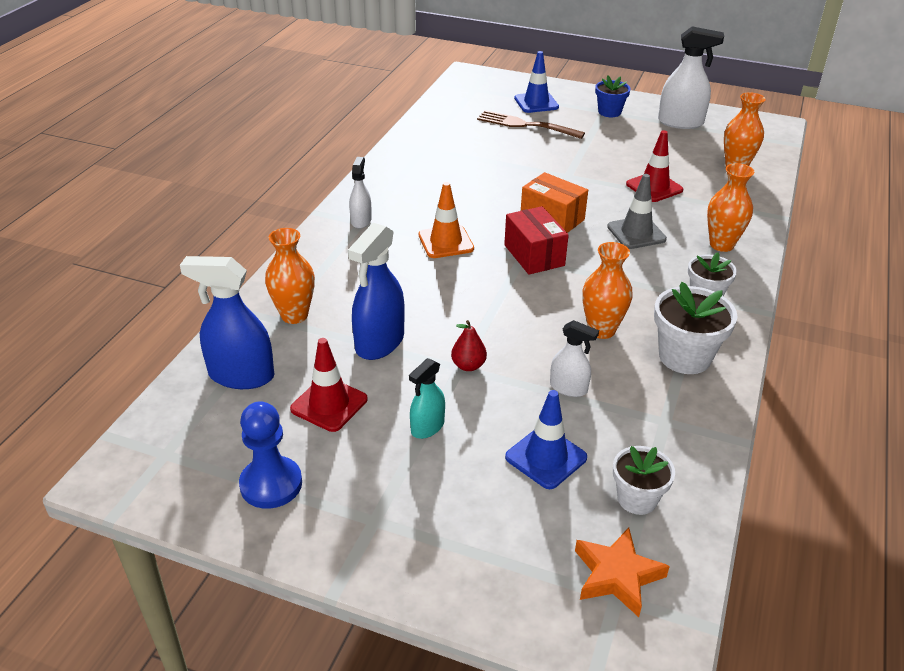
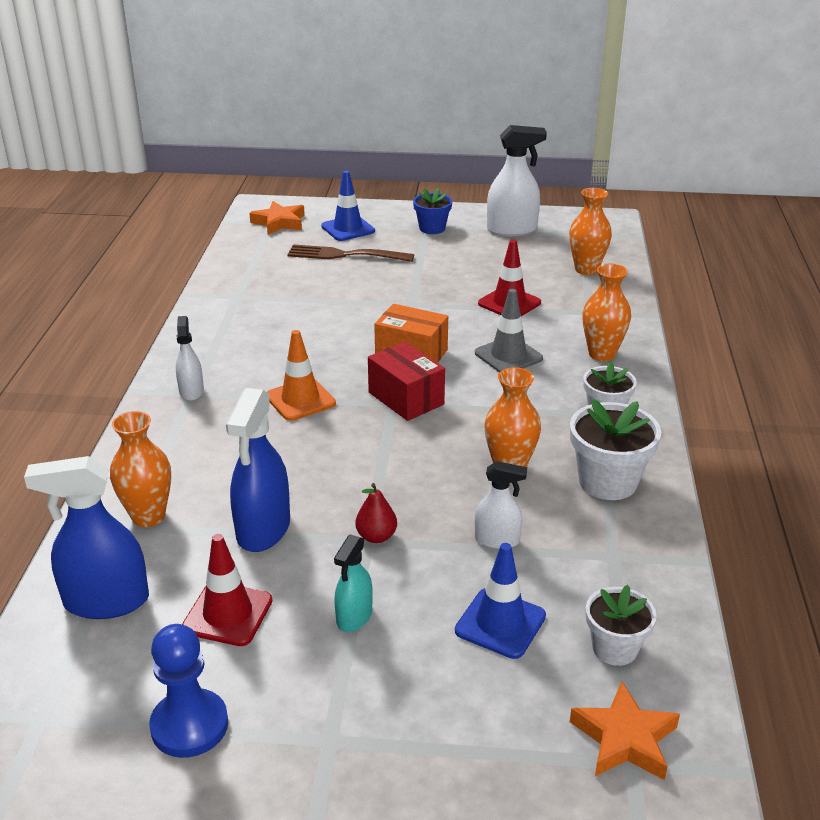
camera: 15 degrees left, 5 degrees down
(480, 90) = (279, 223): none -> orange star

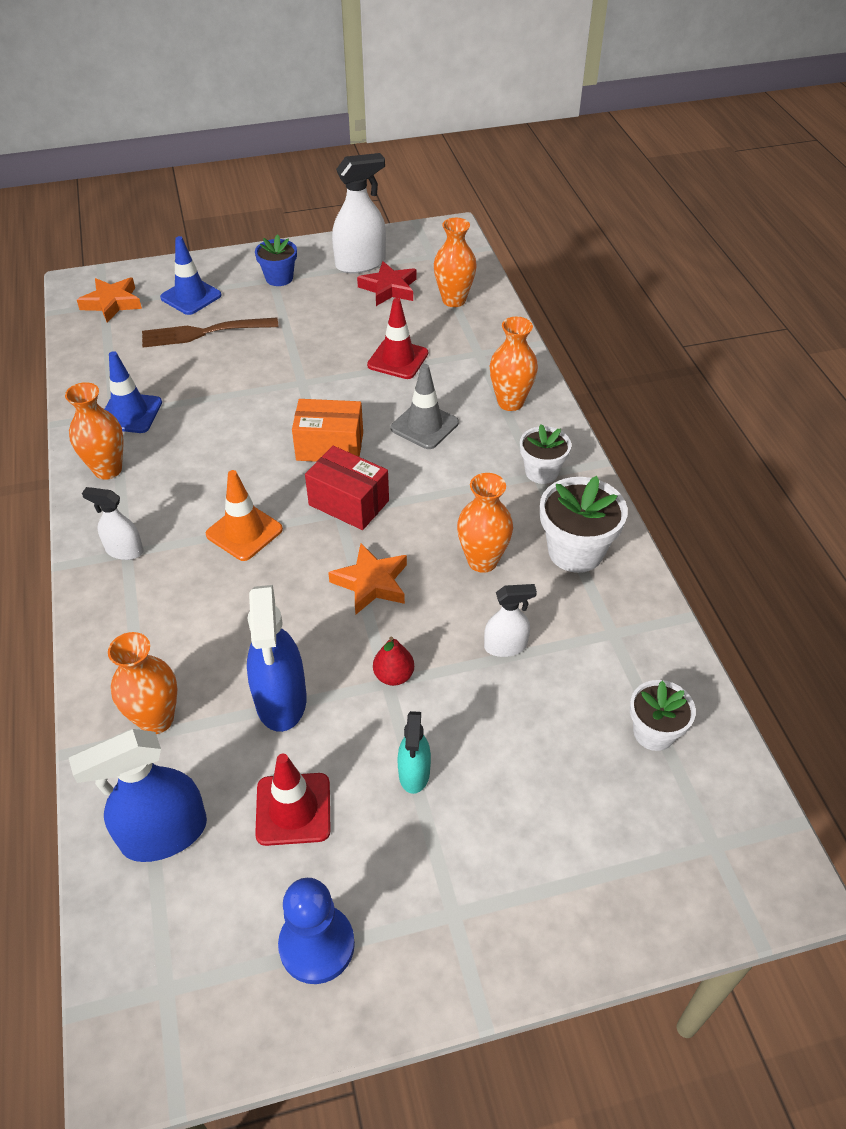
camera: 20 degrees left, 15 degrees up
(191, 391) = (124, 550): white spray bottle -> white spray bottle turned 45 degrees counterclockwise
(210, 333) = (108, 469): none -> orange vase
(500, 623) = (547, 738): blue traffic cone -> blue traffic cone (130, 413)
(529, 251) = (389, 288): none -> red star
(624, 739) = (699, 823): orange star -> orange star (371, 583)

